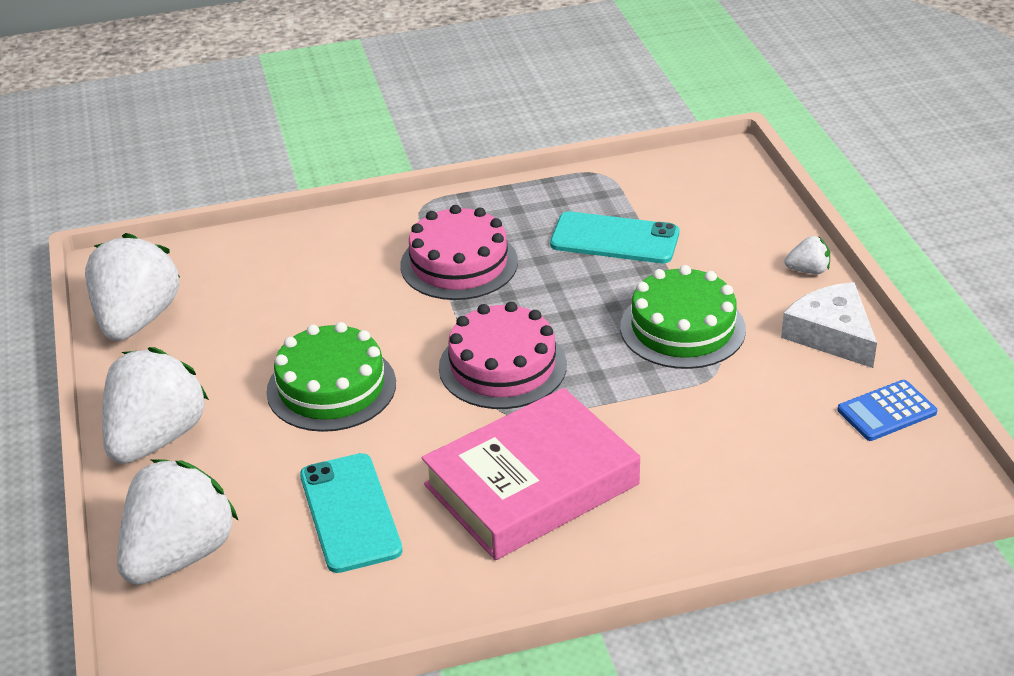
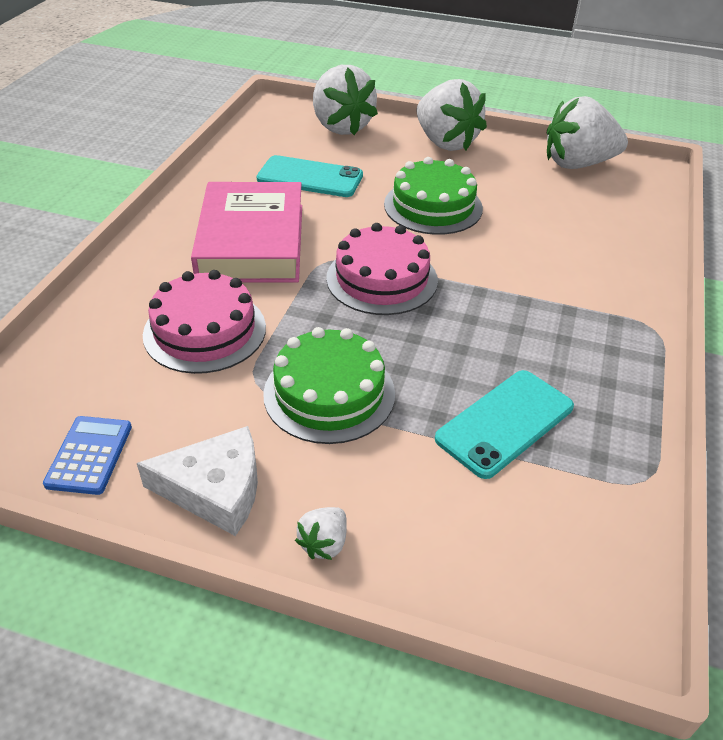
camera: 120 degrees right, 5 degrees up
(137, 320) = (577, 164): white strawberry -> white strawberry turned 135 degrees clockwise
(459, 263) = (539, 312): pink cake -> pink cake (205, 331)

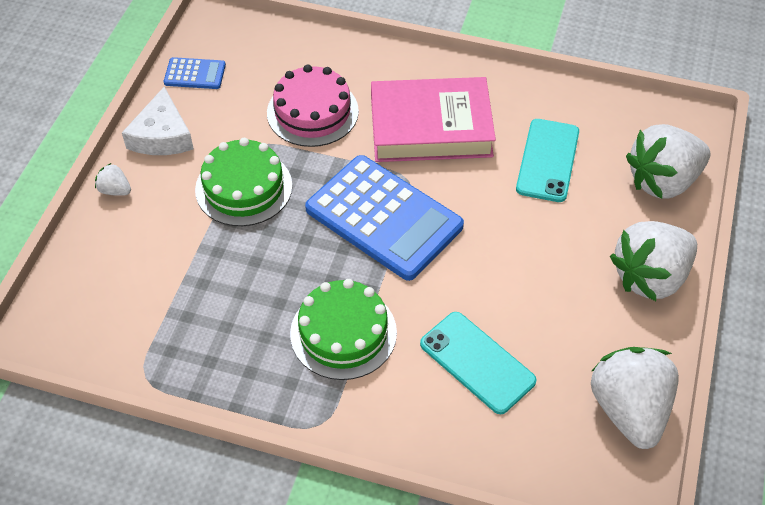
camera: 90 degrees right, 10 degrees up
(382, 279) = (383, 218): pink cake -> blue calculator
(433, 206) = (509, 260): green cake -> green cake (343, 333)
(505, 423) = (208, 293): turquoise phone -> turquoise phone (477, 362)

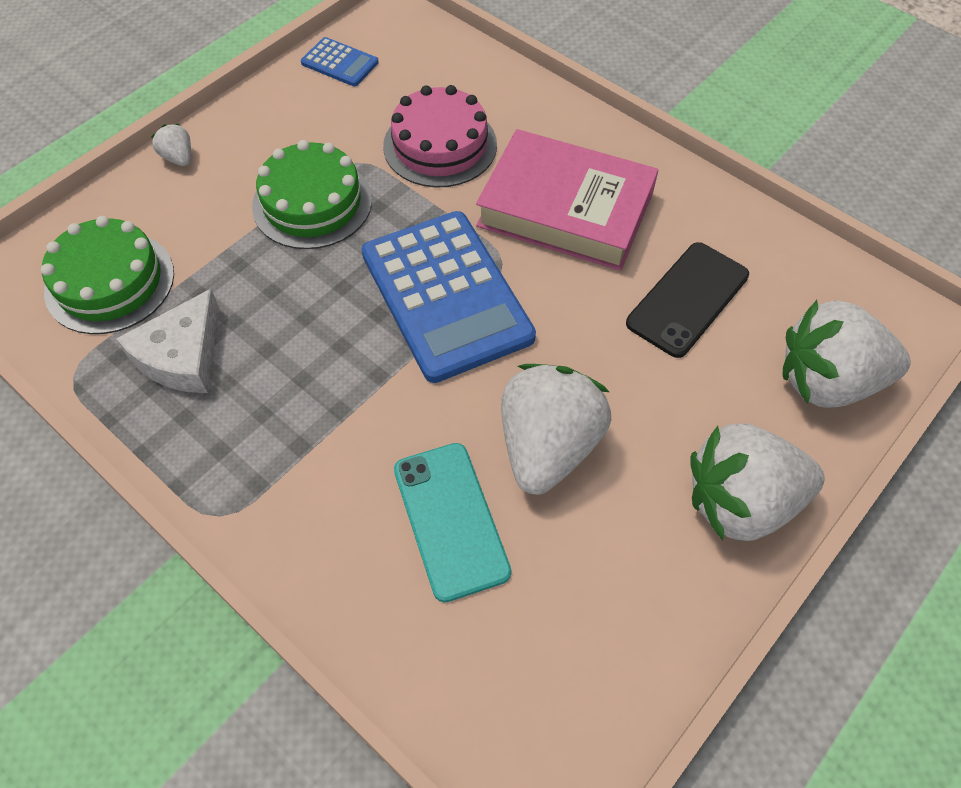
camera: 25 degrees right, 5 degrees up
(162, 135) = (264, 116): white cheese -> white cheese (182, 355)
(343, 333) = (315, 415): green cake -> green cake (110, 282)
(548, 160) = (688, 299): turquoise phone -> black phone
(629, 409) = (611, 672): white strawberry -> white strawberry (548, 446)

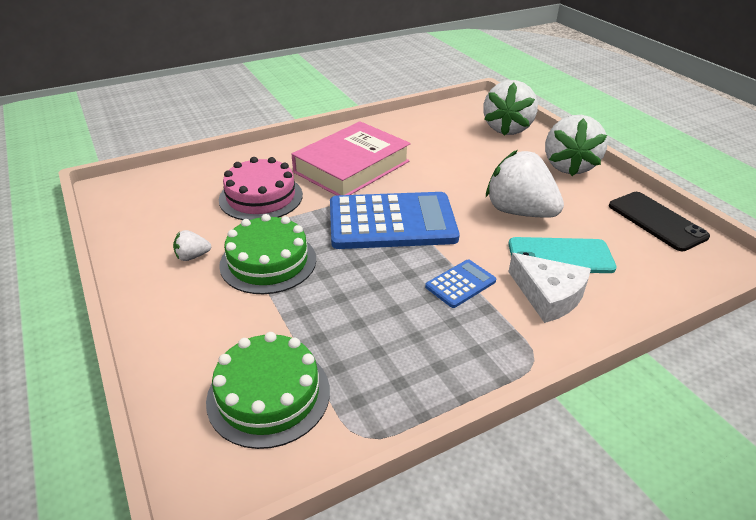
camera: 70 degrees left, 20 degrees down
(179, 158) = (153, 327): white strawberry -> white strawberry (192, 256)
(182, 355) = (377, 358): white cheese -> white cheese (548, 295)
(339, 63) = (134, 221): blue calculator -> blue calculator (460, 284)
(688, 299) = (440, 148): black phone -> black phone (656, 221)

